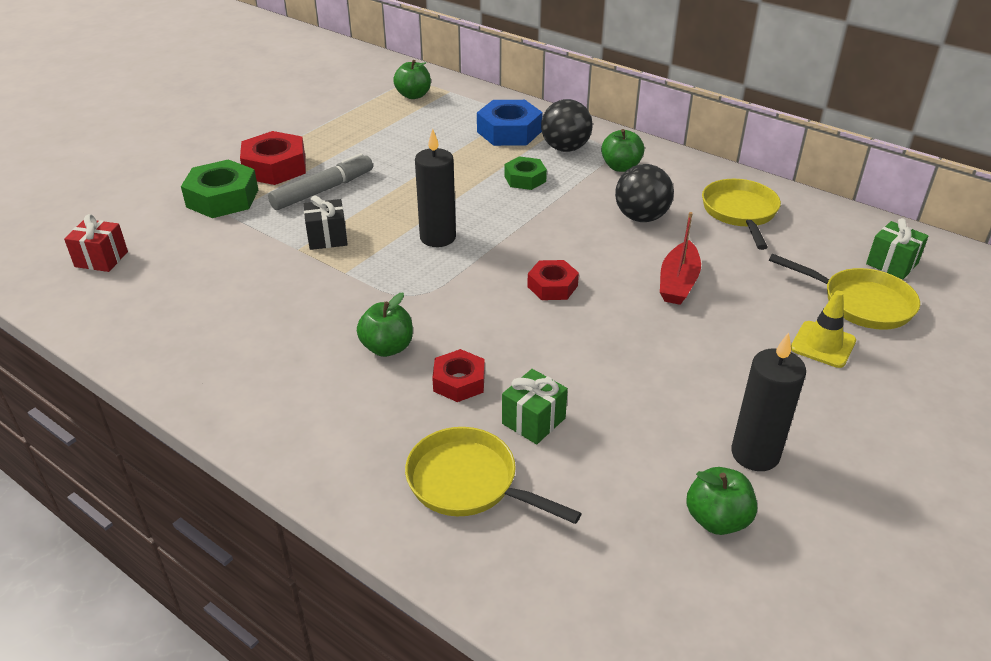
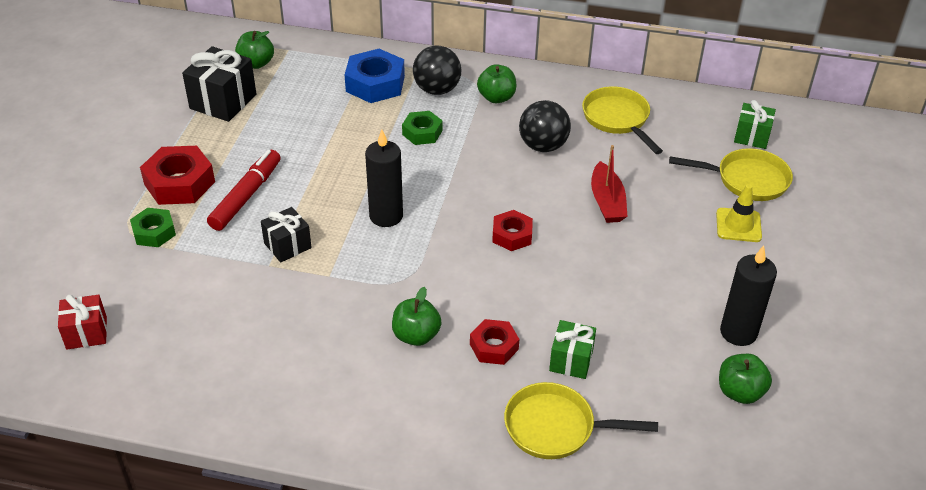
camera: 25 degrees left, 5 degrees up
(222, 198) = (154, 232): green nut -> green nut, size x0.61
(323, 190) = (246, 196): grey marker -> red marker
(362, 117) = (223, 101): none -> black gift

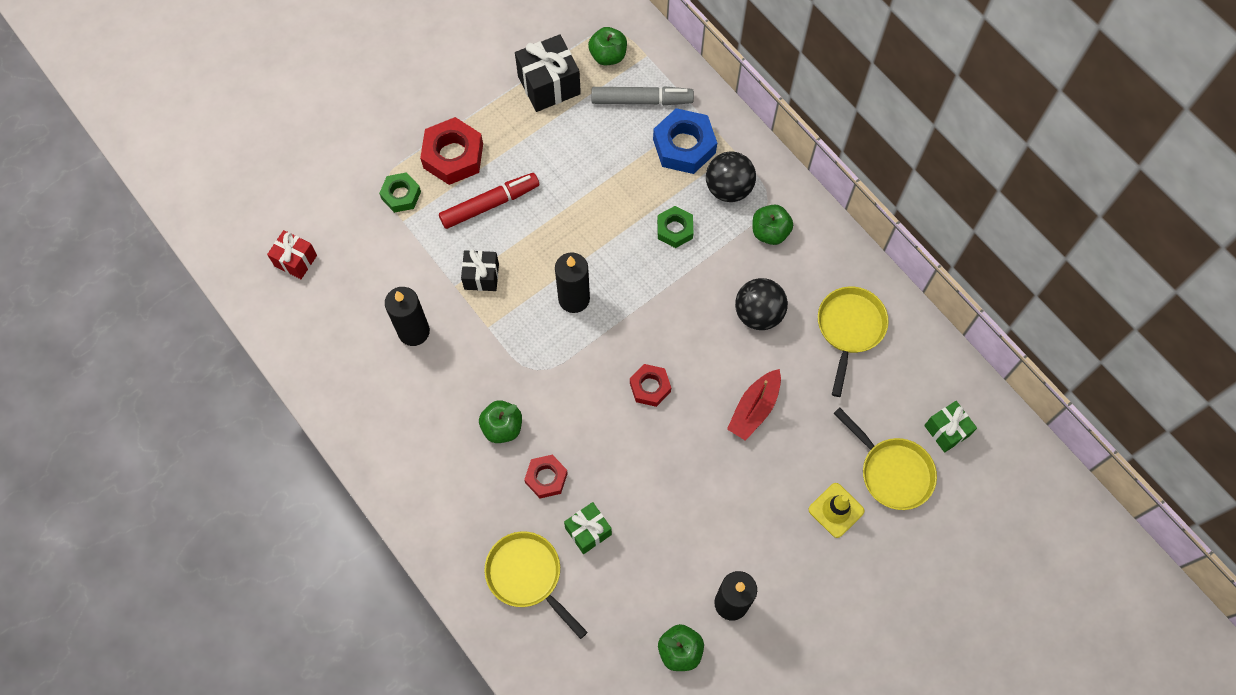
camera: 40 degrees right, 25 degrees up
(261, 317) = (414, 331): none -> black candle
(312, 75) = (641, 100): none -> grey marker

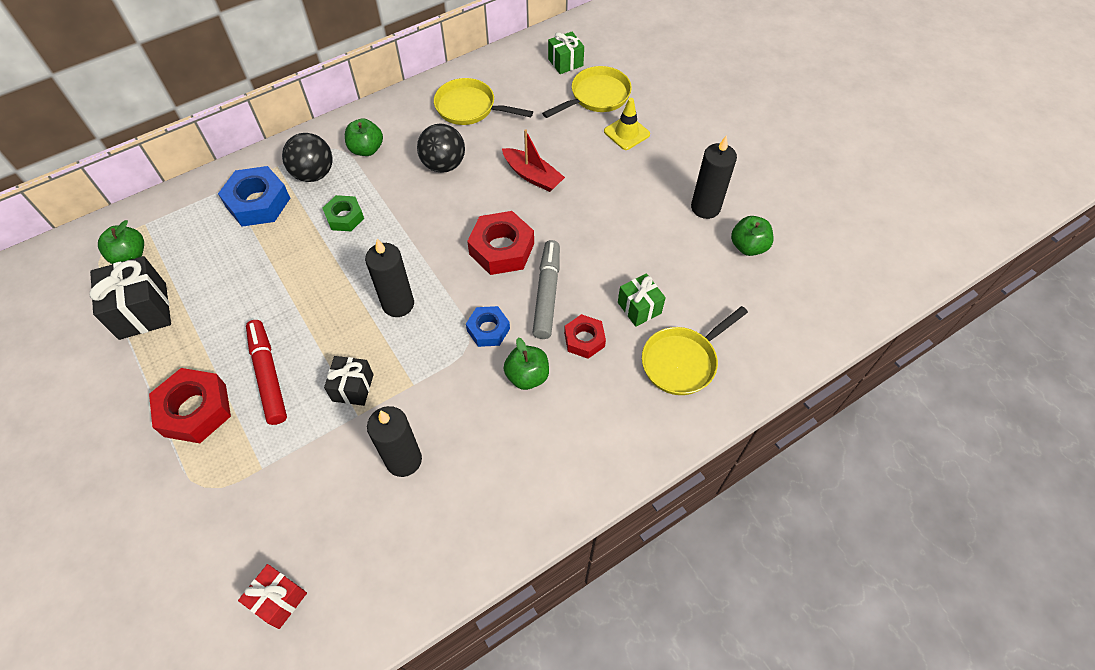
camera: 85 degrees left, 10 degrees down
(401, 195) = (227, 469): green nut -> none
(551, 386) = (488, 329): none -> blue nut
(641, 100) = (194, 232): grey marker -> grey marker (547, 293)
(650, 387) = (501, 249): red nut -> red nut, size x1.64

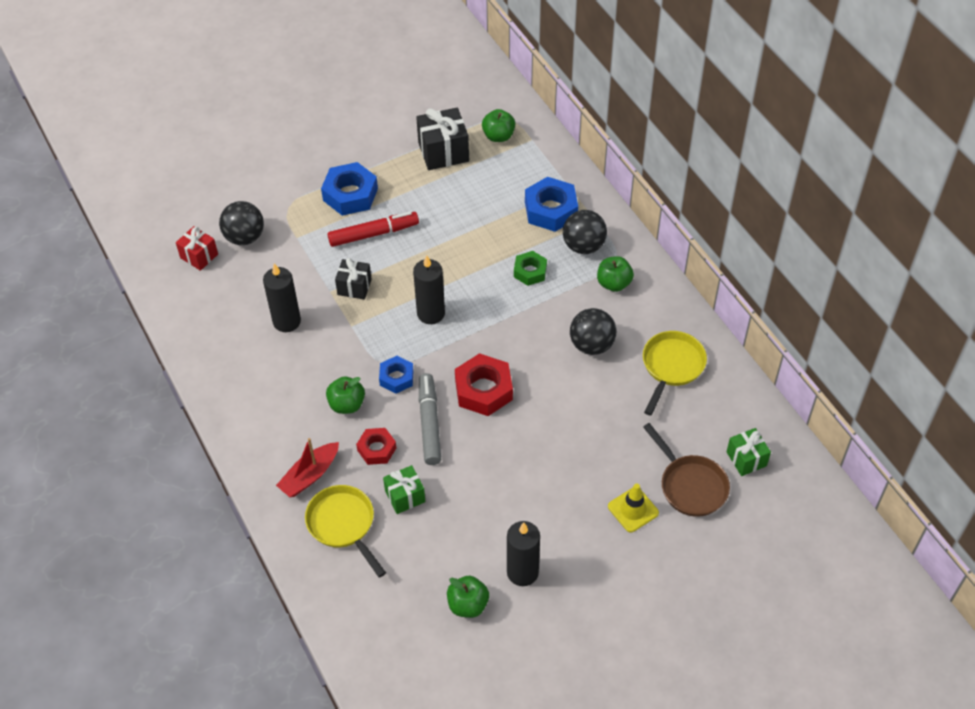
camera: 95 degrees right, 5 degrees down
(195, 410) = (350, 194): red nut -> blue nut
(251, 539) = (244, 237): none -> black ball
(532, 176) = (573, 419): red boat -> red boat (310, 475)
(547, 293) = (429, 423): grey marker -> grey marker turned 105 degrees counterclockwise
(596, 96) = (690, 485): yellow pan -> brown pan

